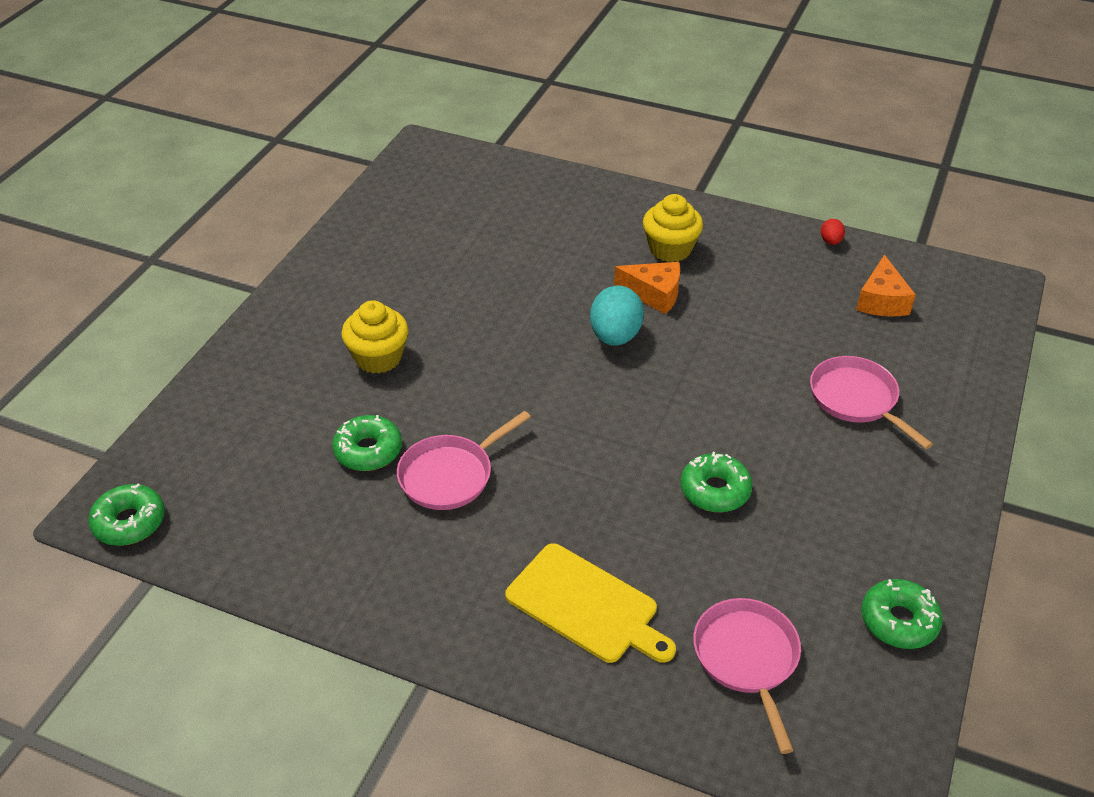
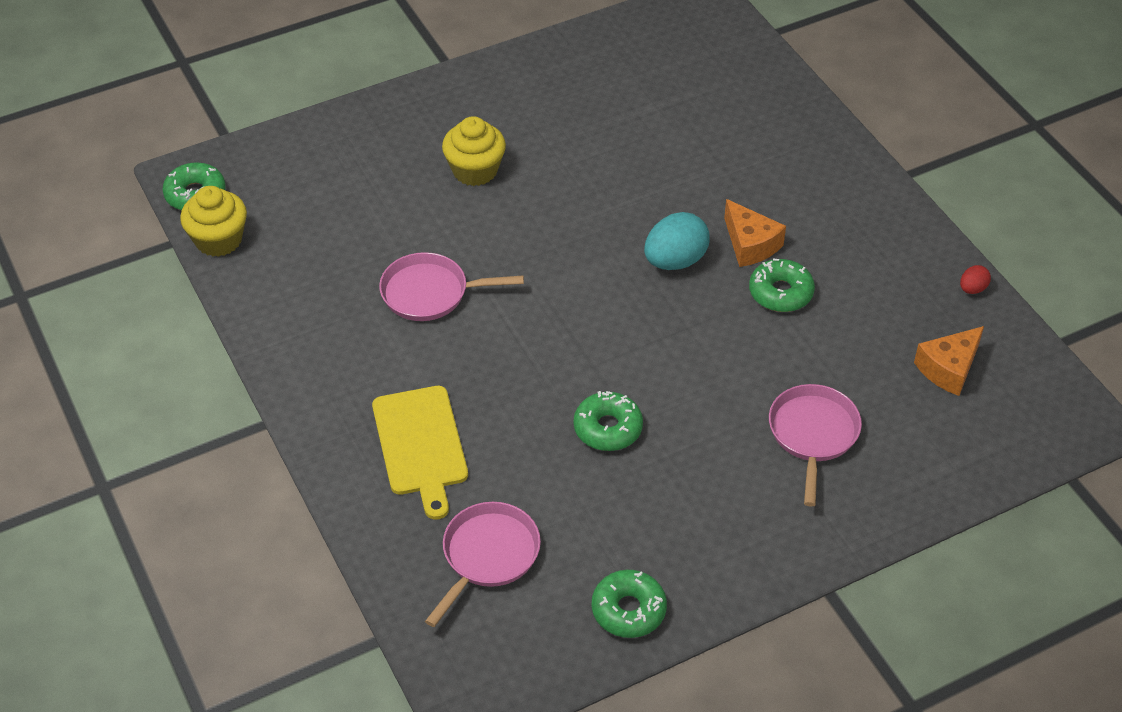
camera: 40 degrees right, 5 degrees up
(368, 450) = (393, 239): green donut -> green donut (780, 293)
(670, 249) = (813, 212): yellow cupcake -> yellow cupcake (218, 240)

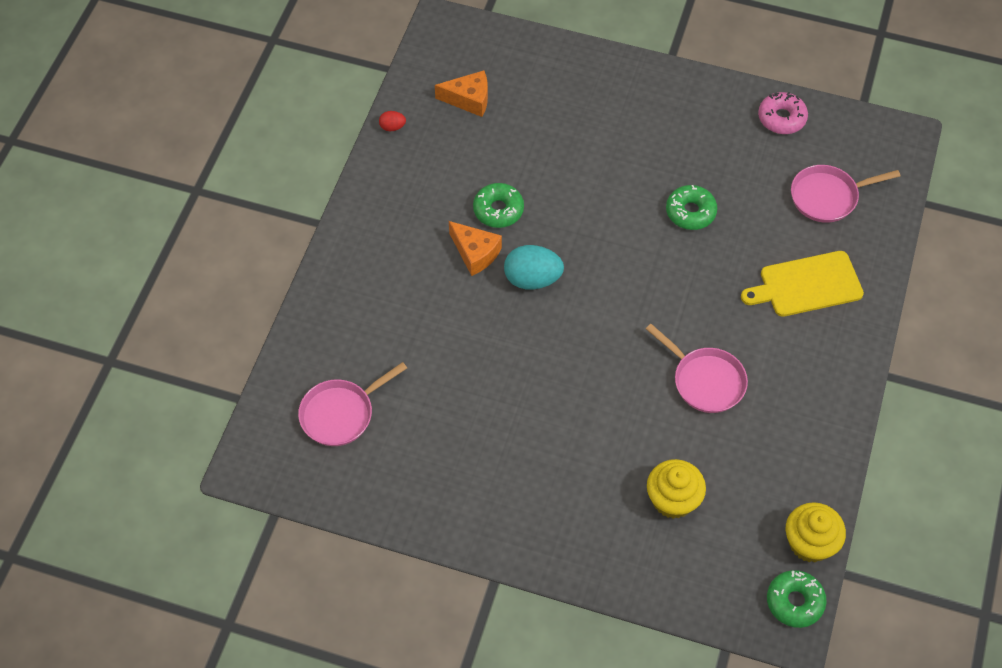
camera: 135 degrees left, 10 degrees up
(420, 445) = (806, 285): yellow cutting board -> yellow cutting board turned 135 degrees counterclockwise
(475, 170) = (580, 453): yellow cupcake -> yellow cupcake (673, 499)
(628, 610) = (781, 118): green donut -> pink donut
(750, 244) = (475, 253): orange cheese -> orange cheese turned 120 degrees clockwise
(812, 435) = (585, 124): pink pan -> pink pan (341, 413)

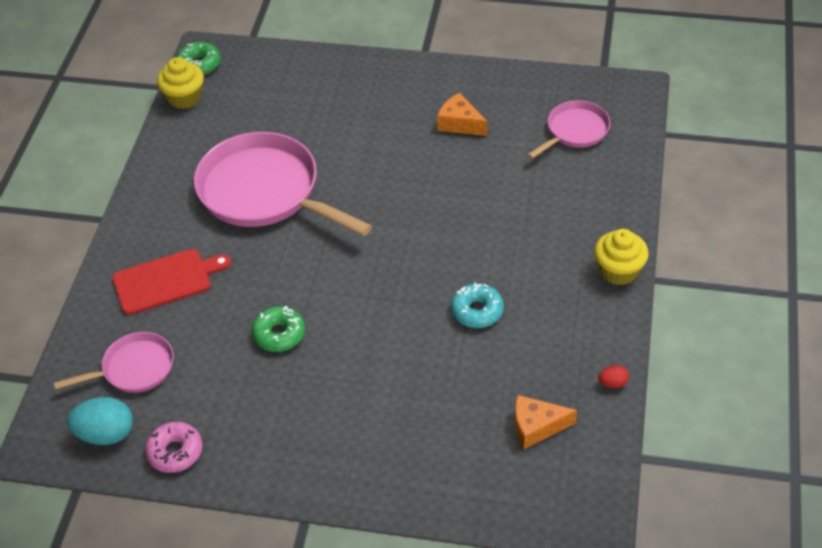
camera: 175 degrees right, 10 degrees down
(475, 253) = (491, 268): orange cheese -> orange cheese (460, 124)
(498, 210) = (477, 311): green donut -> turquoise donut
(532, 279) = (431, 252): turquoise egg -> turquoise egg (106, 434)
(673, 499) = (291, 110): yellow cupcake -> yellow cupcake (618, 271)
(705, 380) = (265, 192): pink pan -> pink pan, size x1.91
(806, 285) = (166, 281): yellow cutting board -> red cutting board

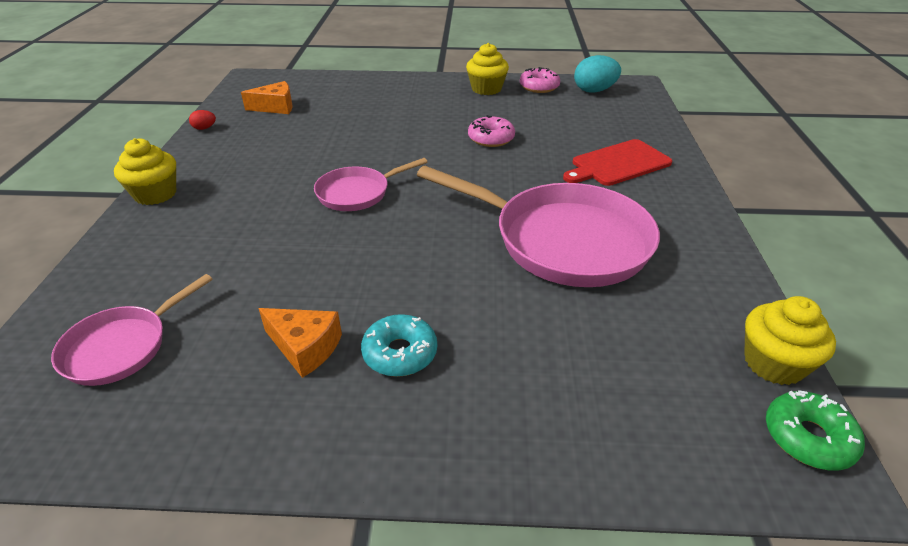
camera: 170 degrees right, 10 degrees down
(134, 369) = (601, 117): pink pan -> pink pan (357, 193)
(249, 453) = (486, 89): none -> yellow cupcake
(279, 334) = (491, 138): green donut -> pink donut
(477, 311) = (311, 160): turquoise donut -> turquoise donut (400, 353)

